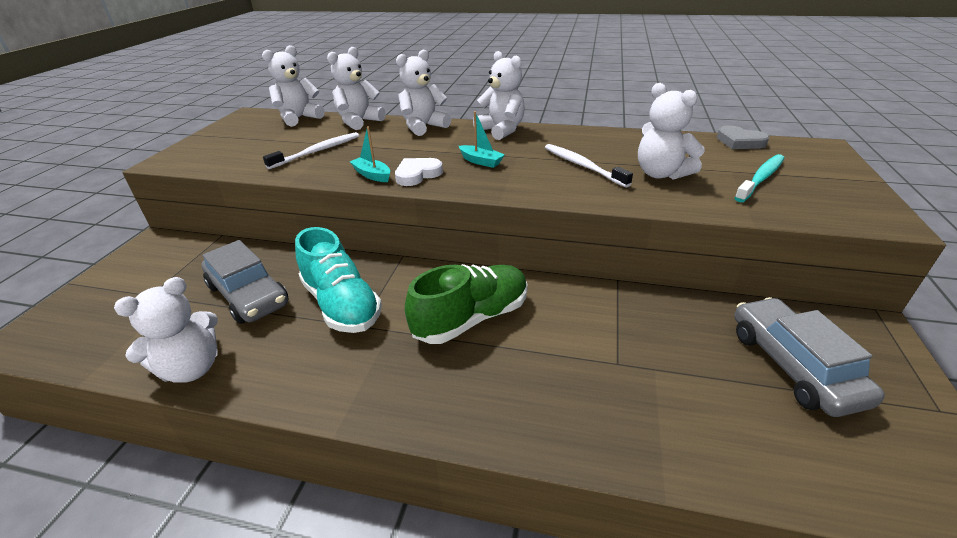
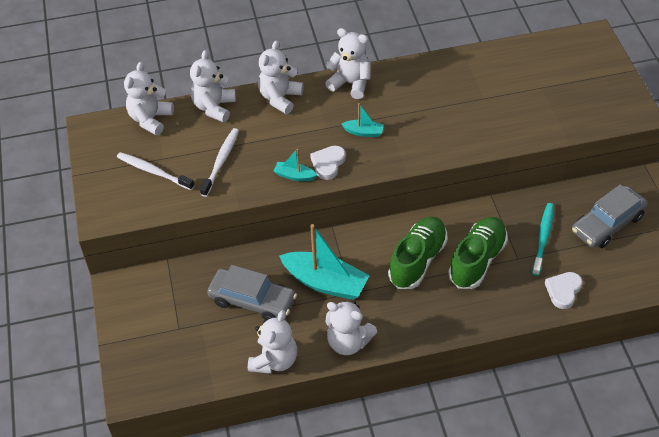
camera: 25 degrees left, 15 degrees up
(341, 304) = (325, 282): turquoise shoe -> turquoise boat
(553, 345) = (477, 260): none -> green shoe
(582, 166) = (440, 113): white toothbrush -> white toothbrush (153, 171)
(661, 174) = (497, 106): white teddy bear -> white teddy bear (348, 342)
(676, 439) = (563, 291): none -> white heart
(739, 142) = (537, 46): grey heart -> none
(761, 178) = (562, 91): turquoise toothbrush -> turquoise toothbrush (543, 238)
(793, 365) = (607, 224): grey car -> grey car turned 90 degrees counterclockwise

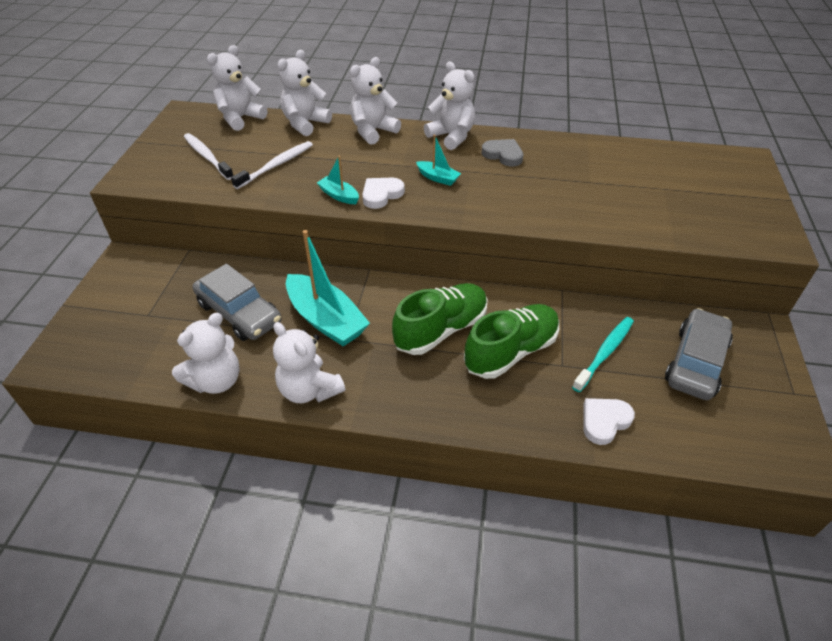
camera: 20 degrees right, 5 degrees down
(403, 91) = (503, 155): none -> grey heart
(607, 224) = (696, 362): grey car -> grey car turned 135 degrees clockwise

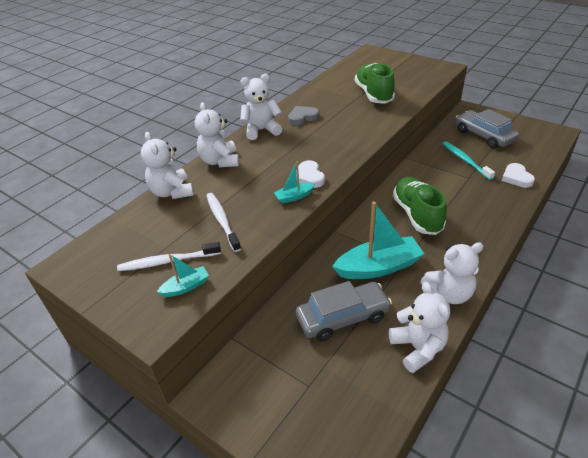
camera: 60 degrees left, 5 degrees down
(240, 118) = (121, 228): white teddy bear -> none
(438, 178) = (308, 148): turquoise boat -> turquoise boat (186, 287)
(511, 352) = (450, 192): green shoe -> green shoe (374, 94)

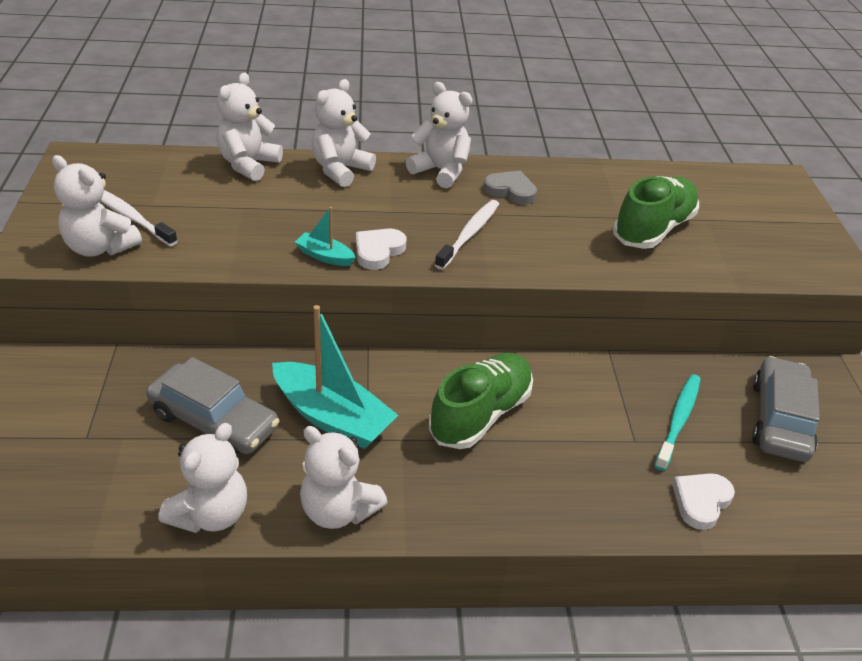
camera: 45 degrees right, 0 degrees up
(186, 287) = (100, 247): turquoise boat -> white teddy bear
(222, 221) = (229, 222): white toothbrush -> white toothbrush (469, 234)

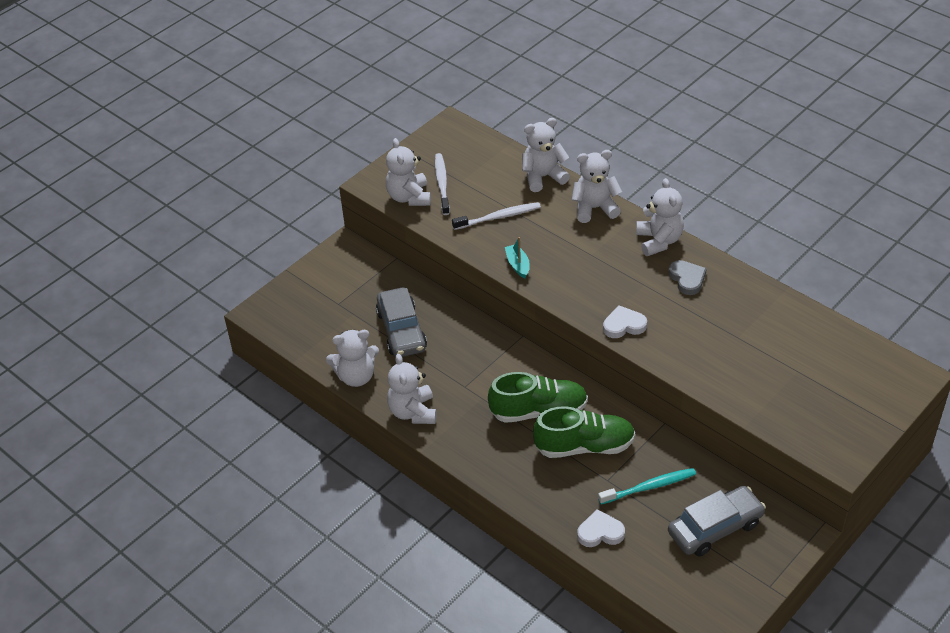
camera: 50 degrees right, 5 degrees up
(332, 417) = (459, 364): turquoise boat -> none
(378, 251) = (551, 278): white heart -> white heart (624, 325)
(469, 234) = (619, 295): white toothbrush -> white toothbrush (498, 217)
(653, 229) = (747, 357): green shoe -> green shoe (584, 446)

